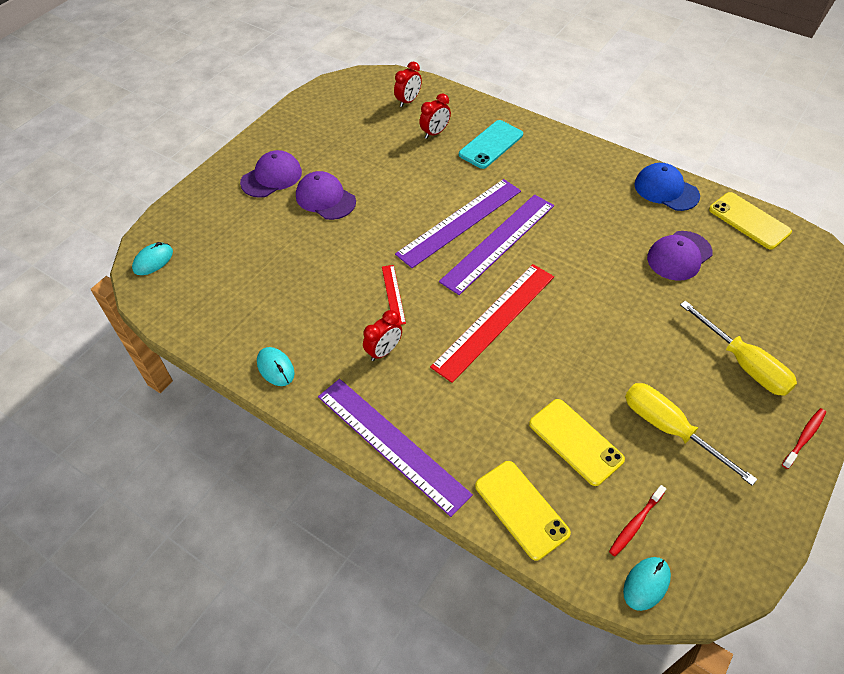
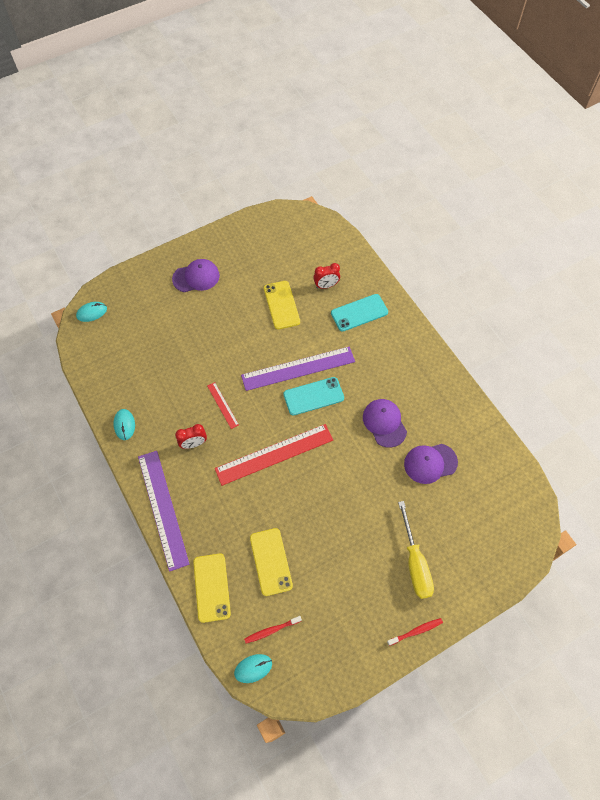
camera: 25 degrees right, 10 degrees up
(325, 198) = (221, 310): purple cap -> purple cap (384, 423)
(393, 294) = (222, 405): red ruler -> red ruler turned 45 degrees counterclockwise
(408, 101) = (324, 249): red clock -> none
(498, 242) = (313, 396): purple ruler -> turquoise phone
(666, 190) = (459, 406): blue cap -> none
(669, 429) = (334, 583): yellow screwdriver -> none
(749, 221) = (501, 458): yellow phone -> yellow phone (281, 305)

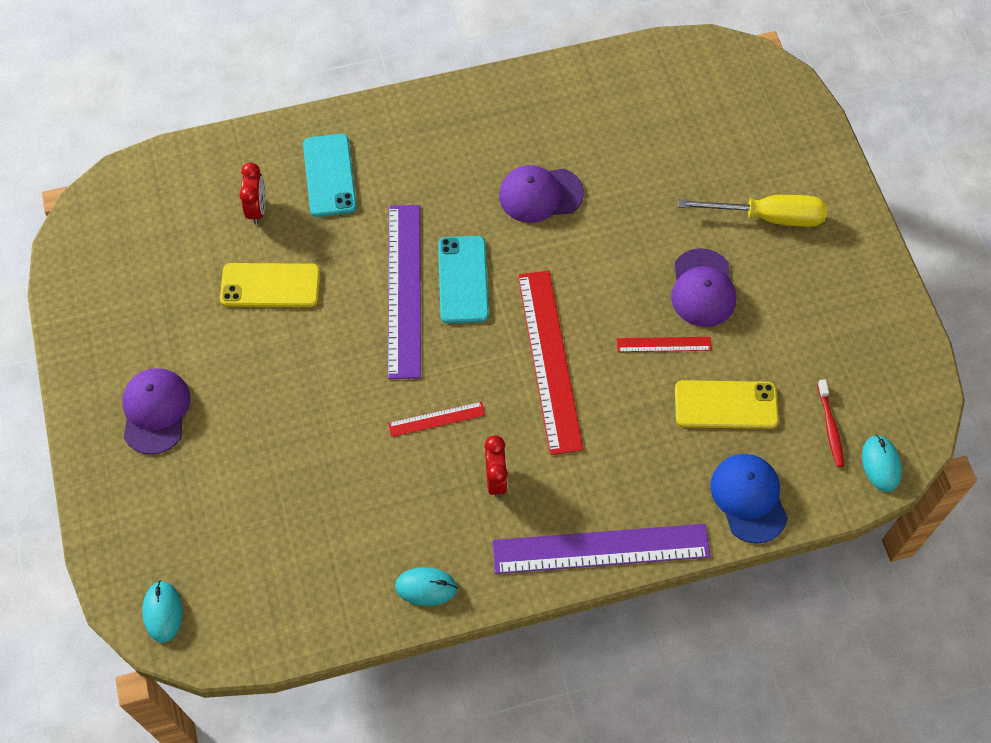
camera: 75 degrees left, 0 degrees up
(211, 587) = (749, 498): yellow phone -> blue cap
(302, 516) = (664, 344): none -> red ruler
(416, 631) = (864, 243): red toothbrush -> none
(430, 463) = (622, 155): purple cap -> purple cap (702, 288)

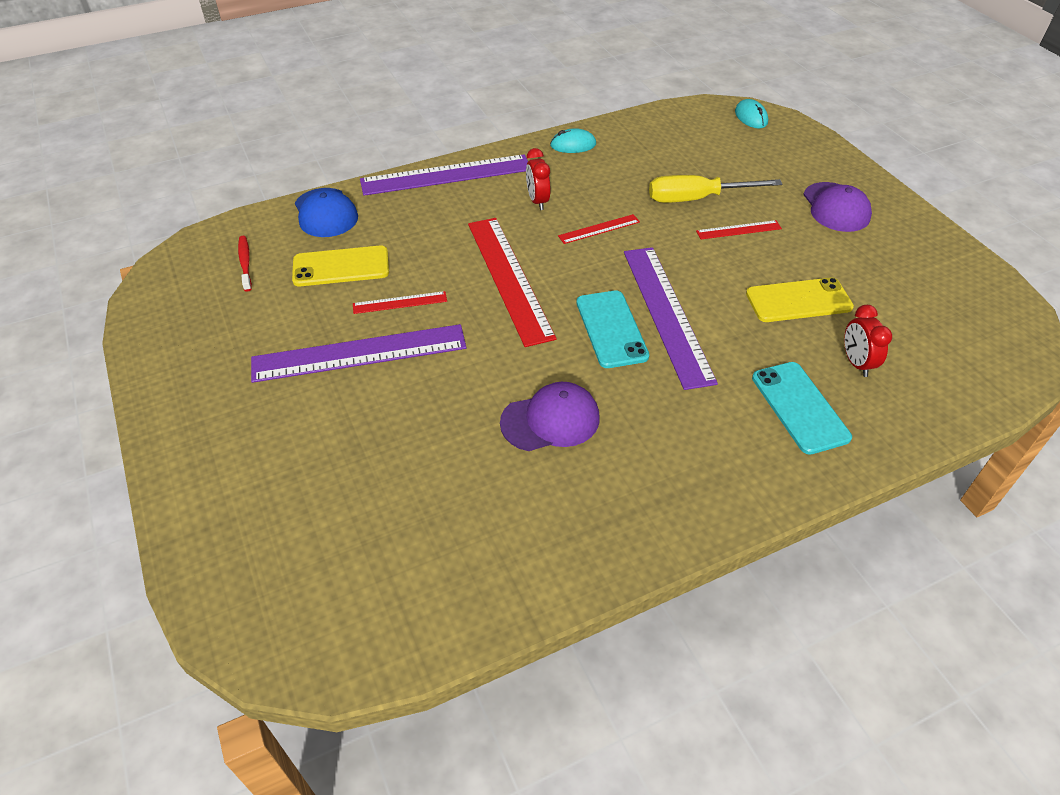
camera: 170 degrees right, 15 degrees down
(283, 392) = (738, 230): none -> red ruler
(702, 288) = (359, 353): purple cap -> purple ruler
(768, 217) = (278, 433): yellow screwdriver -> yellow screwdriver (697, 199)
(881, 464) = (205, 245): turquoise mouse -> none

